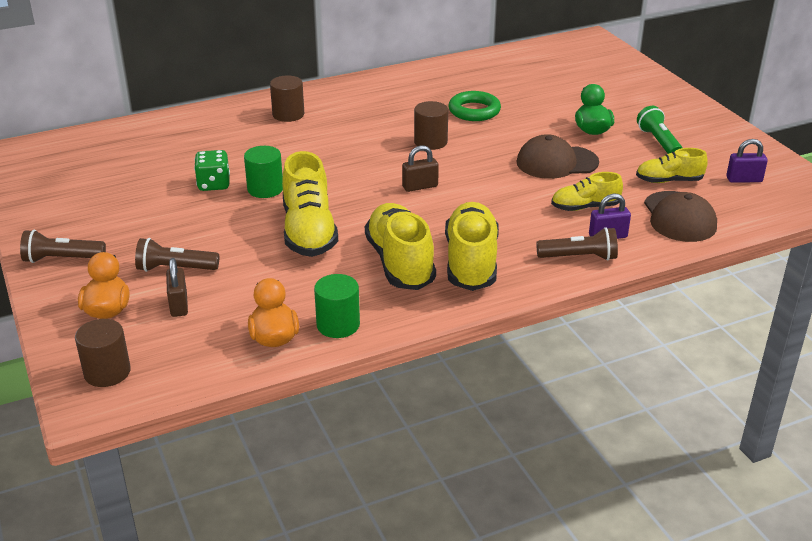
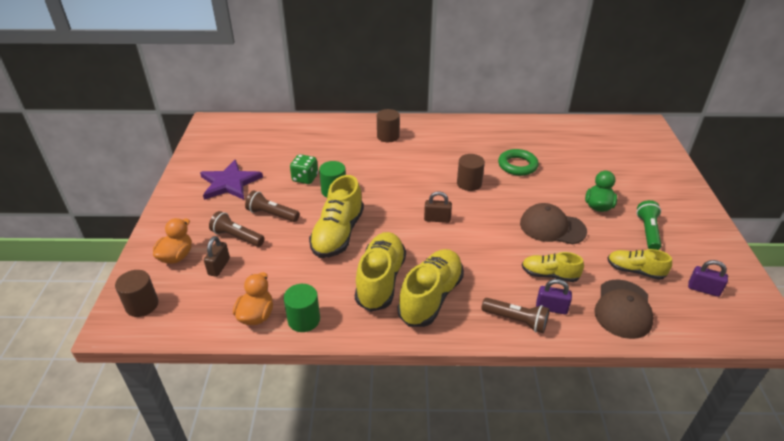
camera: 25 degrees right, 5 degrees up
(62, 259) = (180, 208): brown flashlight -> brown flashlight (272, 214)
(109, 214) = (229, 183): none -> purple star

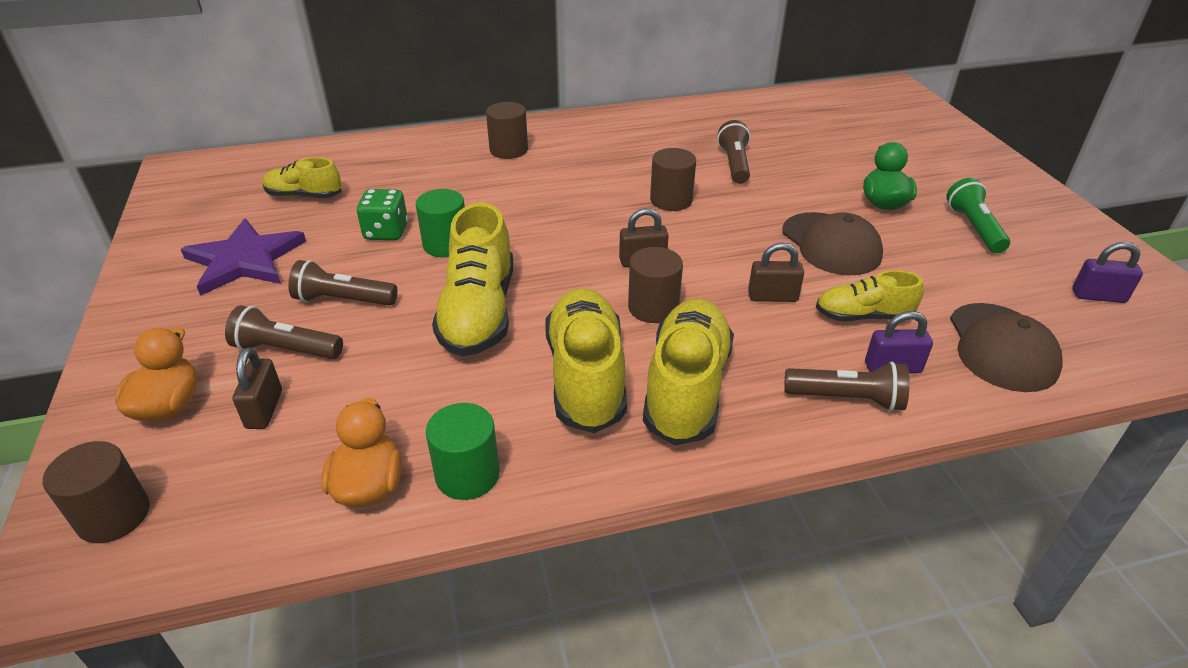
camera: 15 degrees left, 0 degrees up
(432, 248) = (653, 307): none -> brown cylinder
(502, 254) = (772, 297): none -> brown padlock
(517, 165) = (734, 164): green ring -> brown flashlight
(552, 227) = (831, 244): brown cap -> brown cap turned 120 degrees counterclockwise
(635, 271) = (987, 287): yellow shoe -> yellow shoe (304, 196)

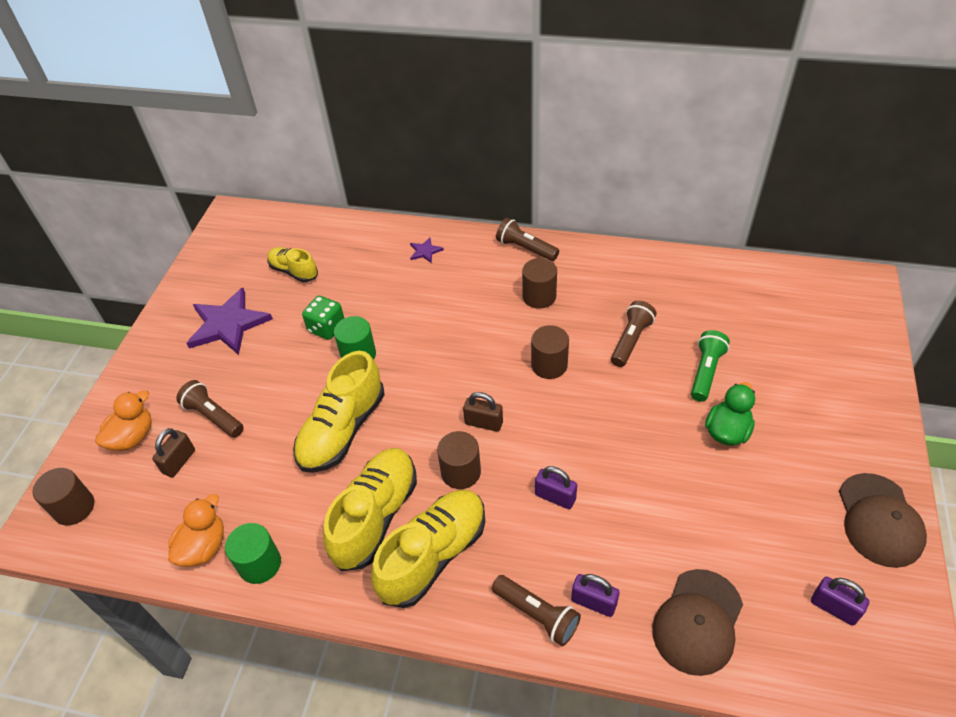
camera: 30 degrees right, 10 degrees up
(343, 300) = (267, 385): brown flashlight -> brown flashlight (525, 248)
(458, 148) = (425, 251): none -> purple star
(508, 150) = (461, 265): brown cylinder -> brown cylinder (539, 296)
(772, 297) = (555, 497): brown padlock -> purple padlock
(831, 244) = (644, 460): brown cap -> brown cap (879, 520)
(863, 316) = (611, 544): yellow shoe -> none
(974, 228) = (787, 489): green flashlight -> green flashlight (706, 372)

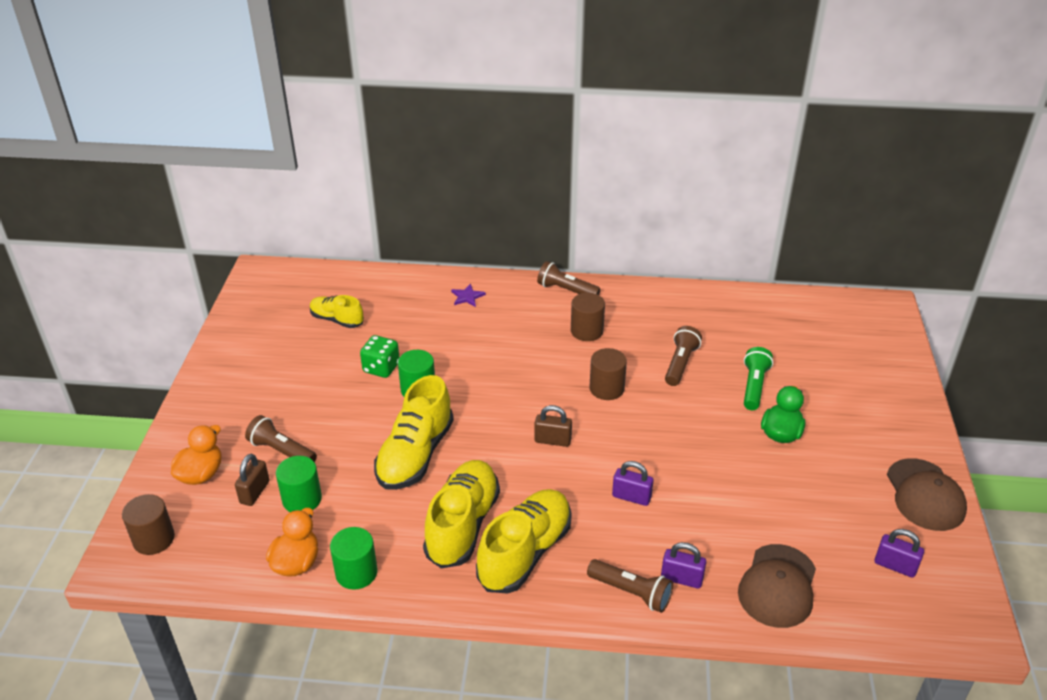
camera: 10 degrees left, 10 degrees down
(222, 473) = (302, 499): none -> green cylinder
(228, 324) = (278, 370): purple star -> none
(461, 472) = (538, 482): brown cylinder -> none

